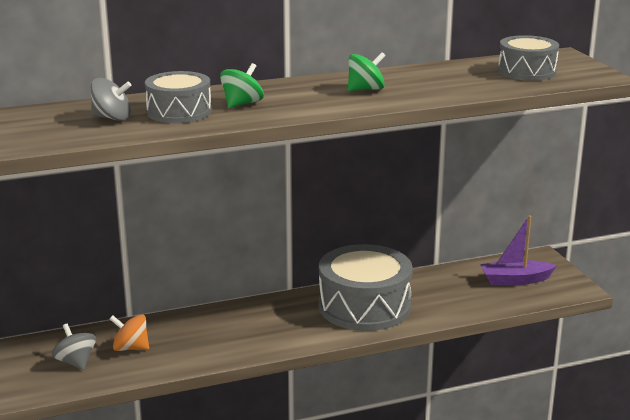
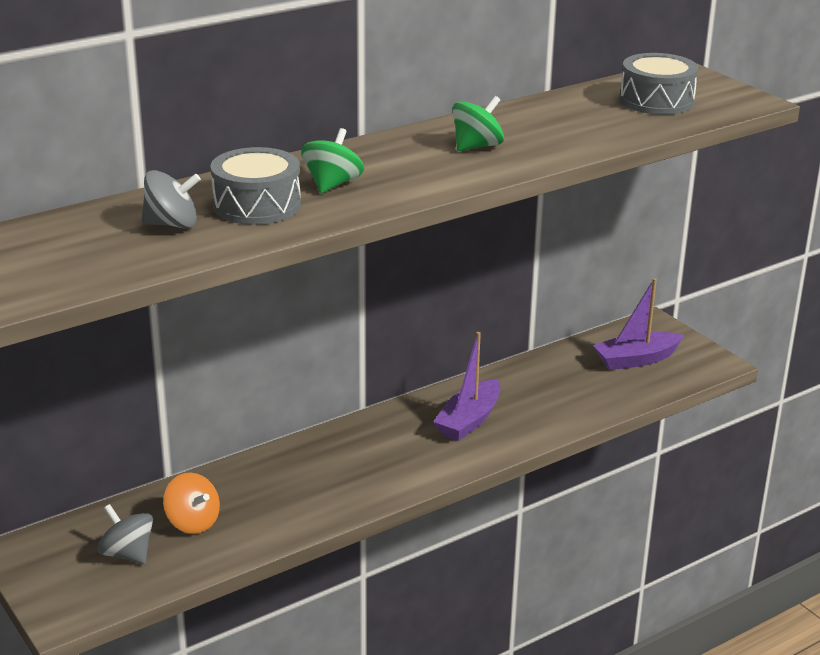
camera: 15 degrees left, 5 degrees up
(131, 348) = (193, 522): orange spinning top -> orange spinning top turned 135 degrees counterclockwise
(364, 306) = (469, 420): grey drum -> purple boat

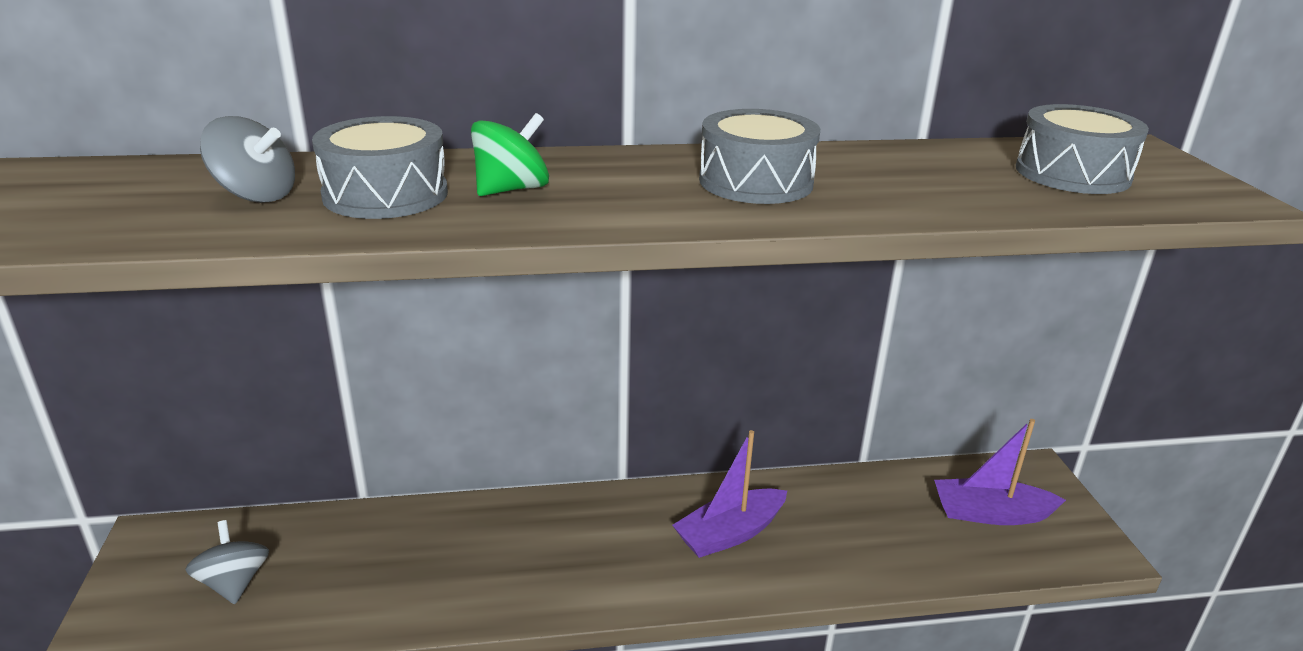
camera: 25 degrees right, 0 degrees up
(193, 522) = (332, 566): orange spinning top -> none
(477, 146) = (756, 182): green spinning top -> grey drum

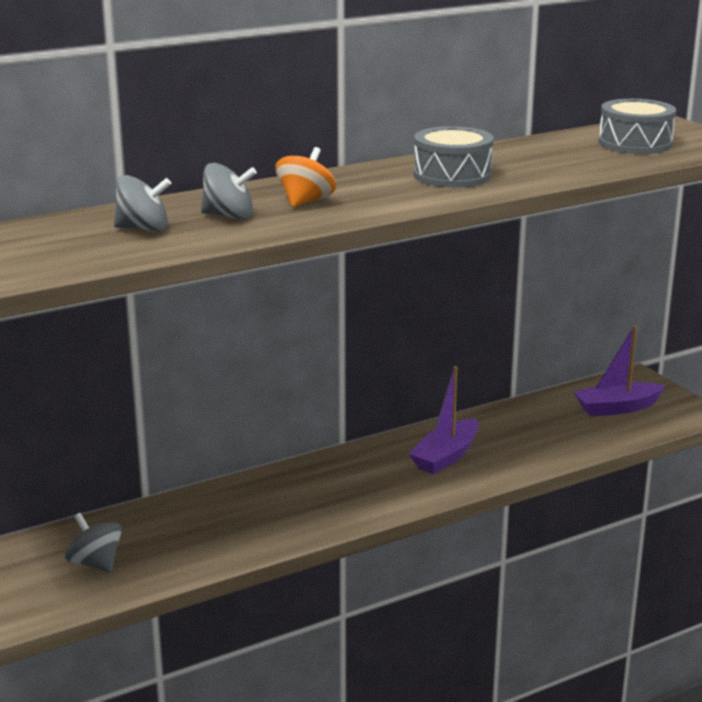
camera: 20 degrees left, 5 degrees down
(385, 194) = (229, 216): grey drum -> grey spinning top
(511, 189) = (305, 201): green spinning top -> orange spinning top

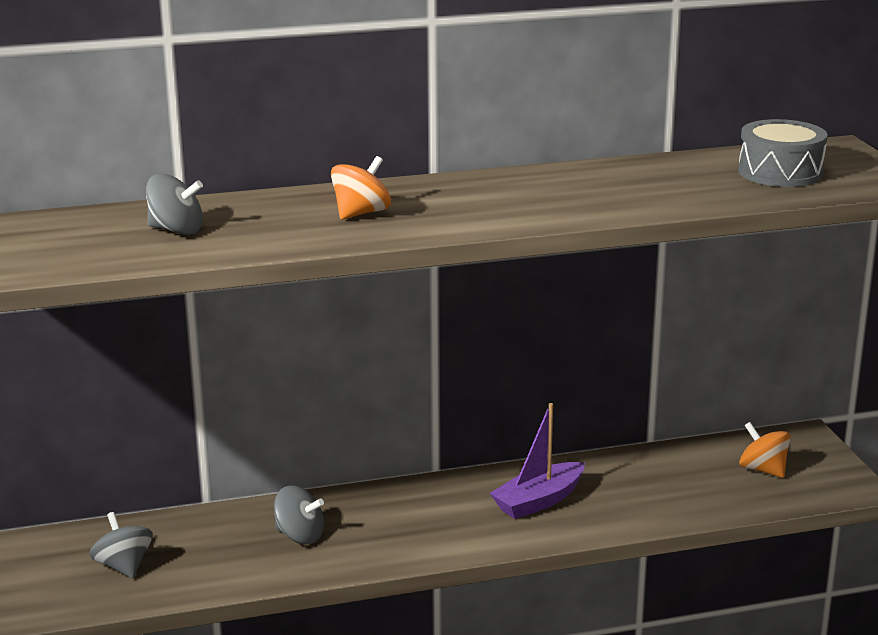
camera: 15 degrees right, 0 degrees up
(229, 216) = (271, 223): grey spinning top -> grey spinning top (300, 536)
(452, 175) = (541, 195): grey drum -> none
(617, 408) = (763, 470): purple boat -> orange spinning top

